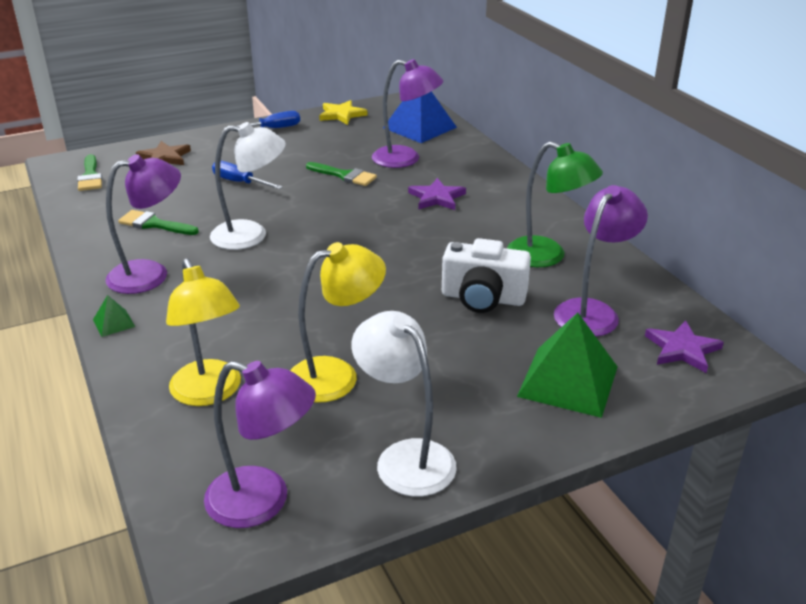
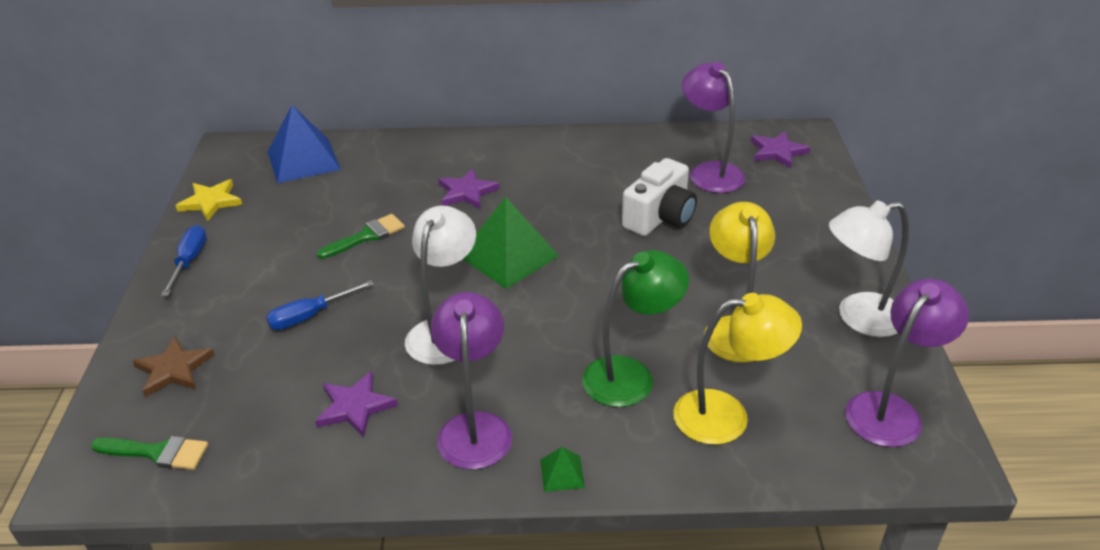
camera: 65 degrees left, 5 degrees up
(154, 224) = (355, 407): green brush -> purple star
(406, 159) = (368, 188): purple lamp -> none
(547, 256) = (616, 166): green lamp -> green lamp (630, 375)
(568, 381) = (794, 212): green pyramid -> green pyramid (508, 256)

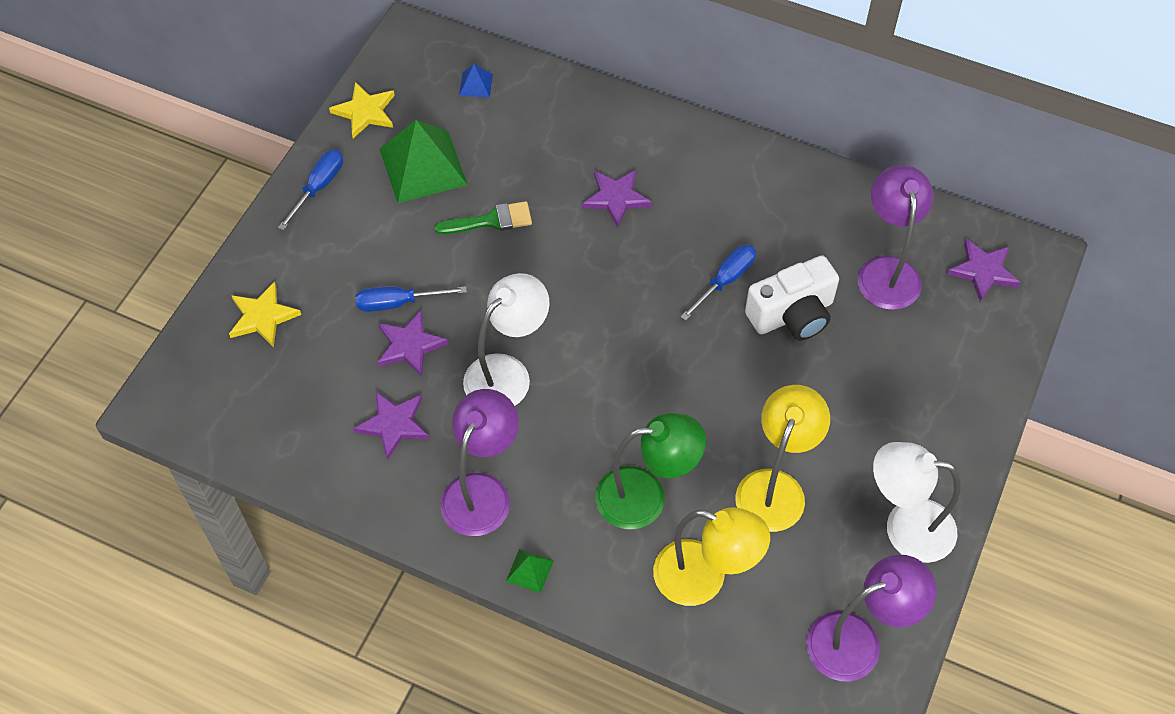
camera: 25 degrees right, 20 degrees up
(157, 452) = (222, 402): green brush -> none
(174, 369) = (263, 317): brown star -> yellow star
(303, 160) = (476, 84): blue pyramid -> blue pyramid, size x0.44
(338, 342) = (410, 345): none -> purple star
(508, 256) = (612, 304): green pyramid -> green pyramid (423, 166)
(591, 214) = (725, 280): none -> blue screwdriver

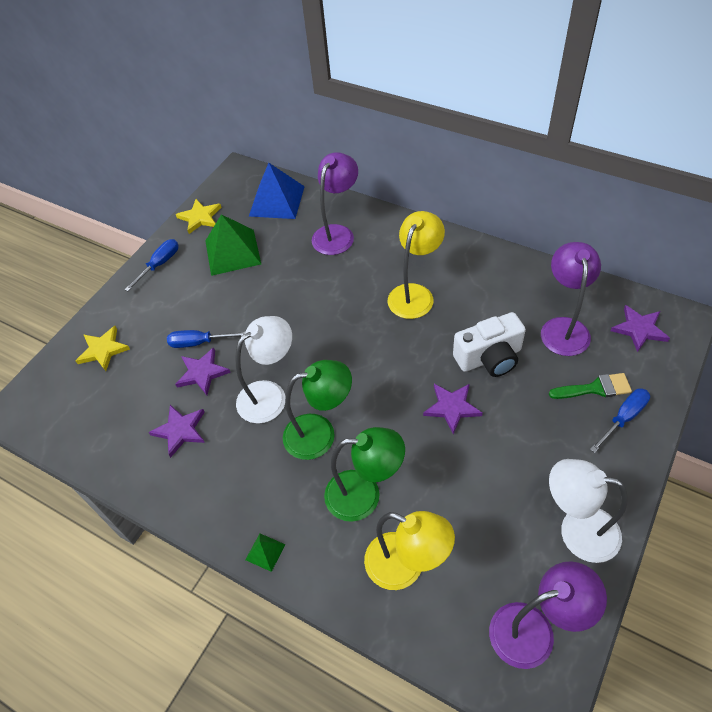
camera: 10 degrees right, 5 degrees down
(476, 84) = (277, 201): blue pyramid -> blue pyramid, size x2.27
(482, 491) = (237, 485): purple lamp -> purple lamp (337, 233)
(491, 220) = (274, 288): green brush -> green brush (595, 388)
(580, 421) = (320, 433): none -> green lamp
(616, 198) = (364, 274): purple star -> purple star (452, 407)
(725, 280) = (440, 332): blue screwdriver -> blue screwdriver (623, 418)
(775, 487) = (469, 491): yellow lamp -> yellow lamp (415, 294)

